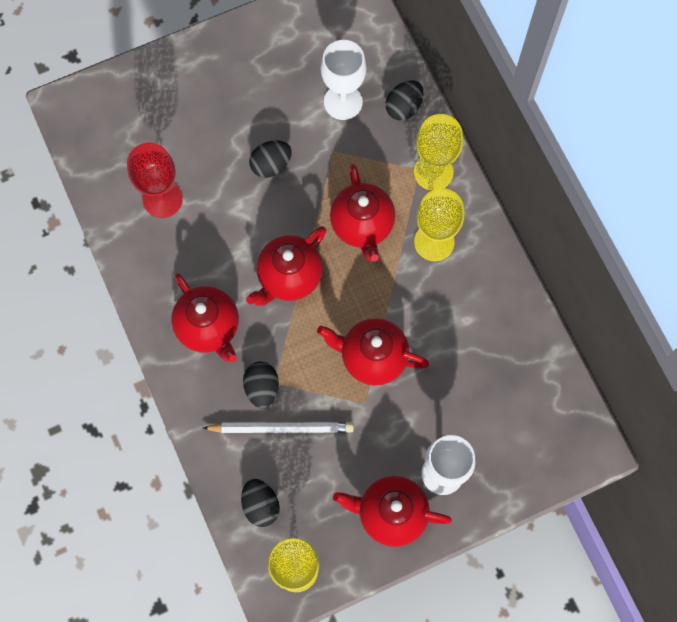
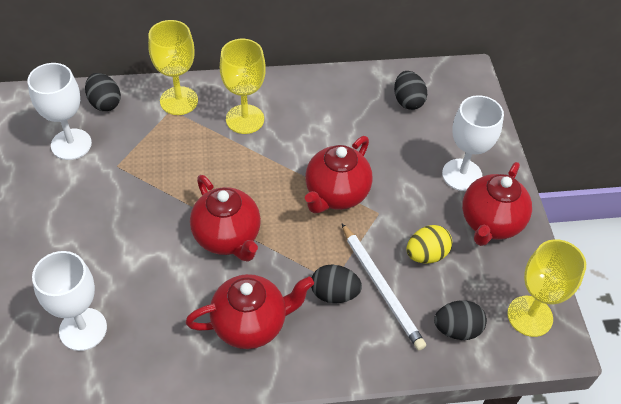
camera: 75 degrees left, 20 degrees down
(162, 199) = (83, 329): red goblet -> white goblet
(271, 165) = (101, 219): black egg -> black egg (408, 101)
(281, 428) = (381, 288): white pencil -> white pencil turned 135 degrees clockwise
(332, 460) = (426, 254): none -> yellow egg
(362, 226) = (203, 165): red teapot -> none

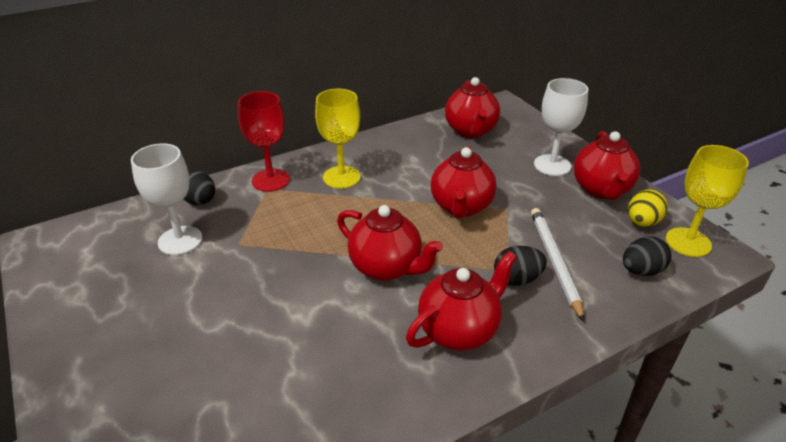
camera: 20 degrees left, 15 degrees down
(83, 329) = (286, 397): white goblet -> none
(179, 101) = (271, 180): yellow goblet -> red goblet
(381, 288) = (554, 261): white pencil -> white pencil turned 135 degrees counterclockwise
(408, 101) = (471, 131): black egg -> red teapot
(426, 254) = (570, 226): yellow egg -> yellow egg (642, 222)

